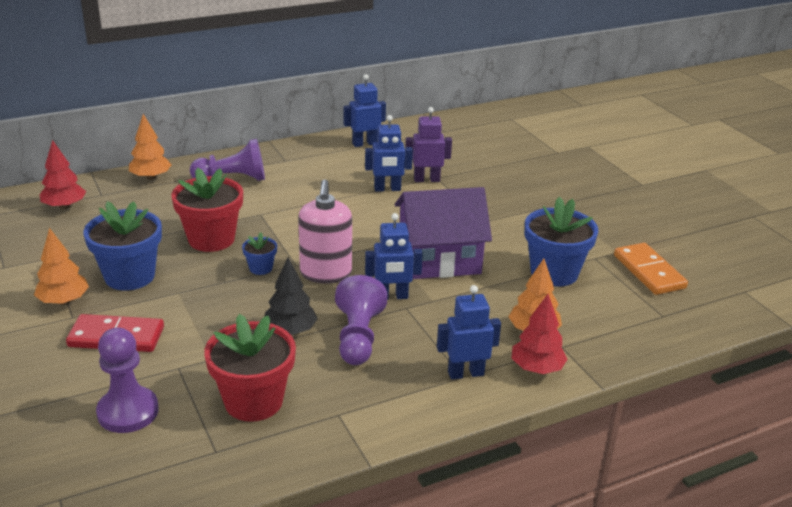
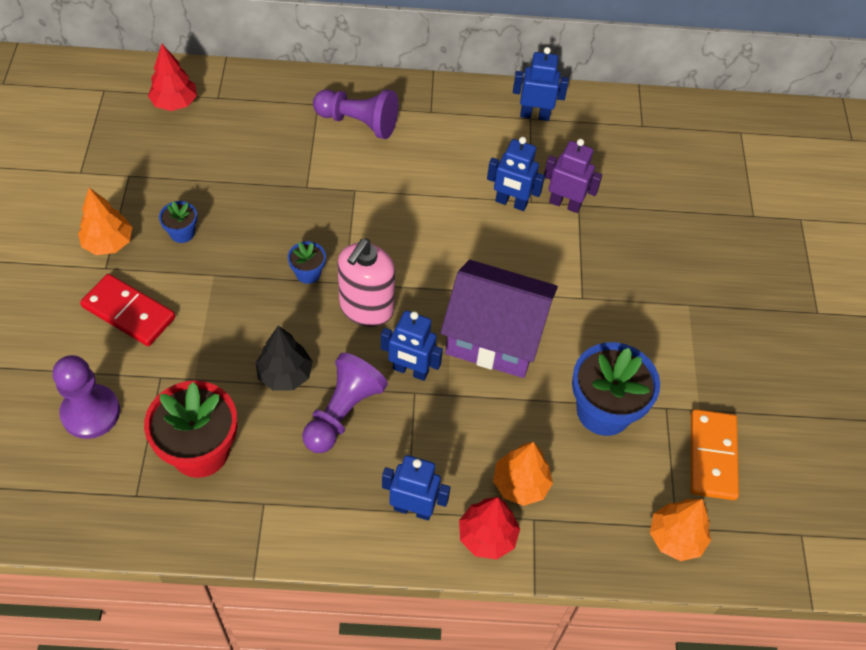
camera: 25 degrees right, 25 degrees up
(129, 276) = (182, 233): blue flower pot -> blue flower pot, size x0.48
(151, 177) = (279, 88): orange tree -> orange tree (675, 538)
(211, 239) = (285, 210): red flower pot -> none

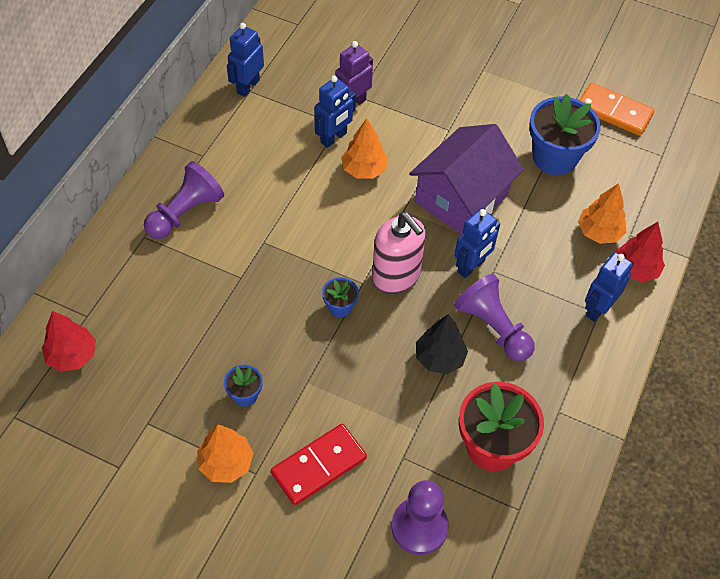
camera: 65 degrees left, 0 degrees up
(675, 538) = (670, 159): orange tree -> orange tree (364, 169)

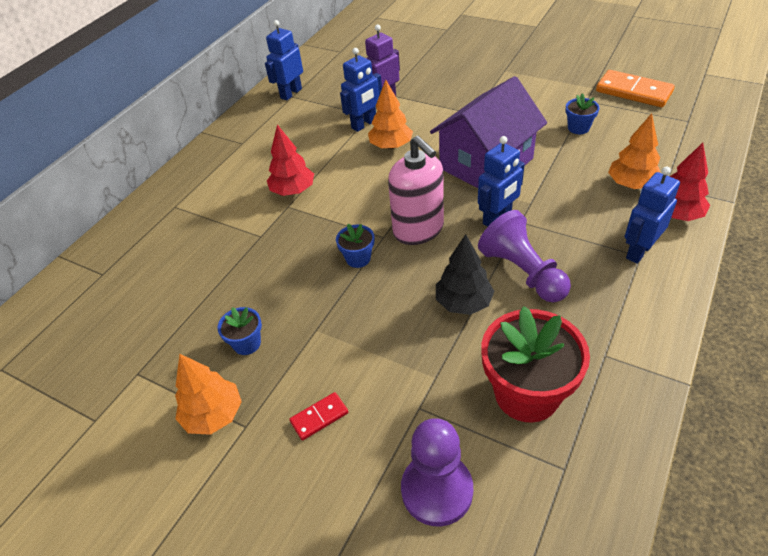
camera: 10 degrees right, 10 degrees down
(72, 355) = (77, 310): red tree -> red tree (293, 191)
(185, 213) = (217, 186): purple pawn -> none
(318, 465) = (319, 417): red domino -> red domino, size x0.52
(555, 157) = (578, 128): blue flower pot -> blue flower pot, size x0.48

